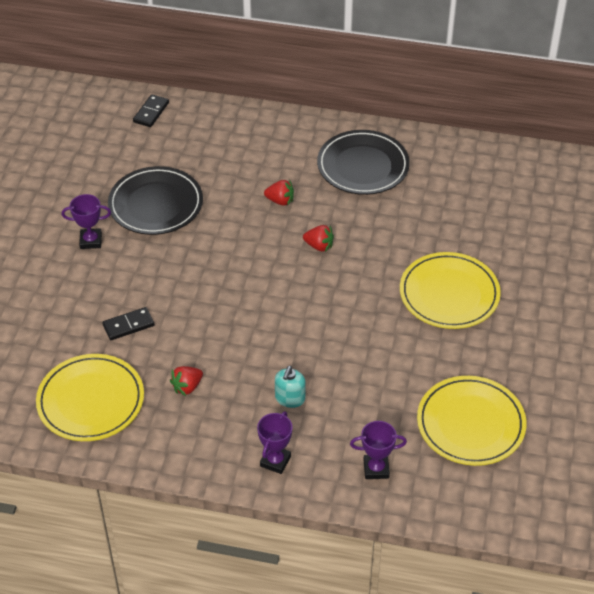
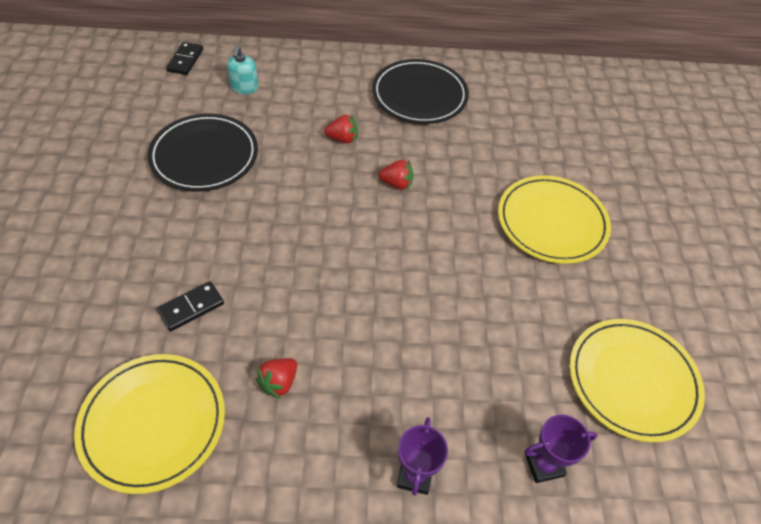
camera: 15 degrees left, 5 degrees up
(91, 241) = (132, 206): purple trophy -> none
(290, 398) = (411, 379): turquoise soap dispenser -> turquoise soap dispenser (244, 87)

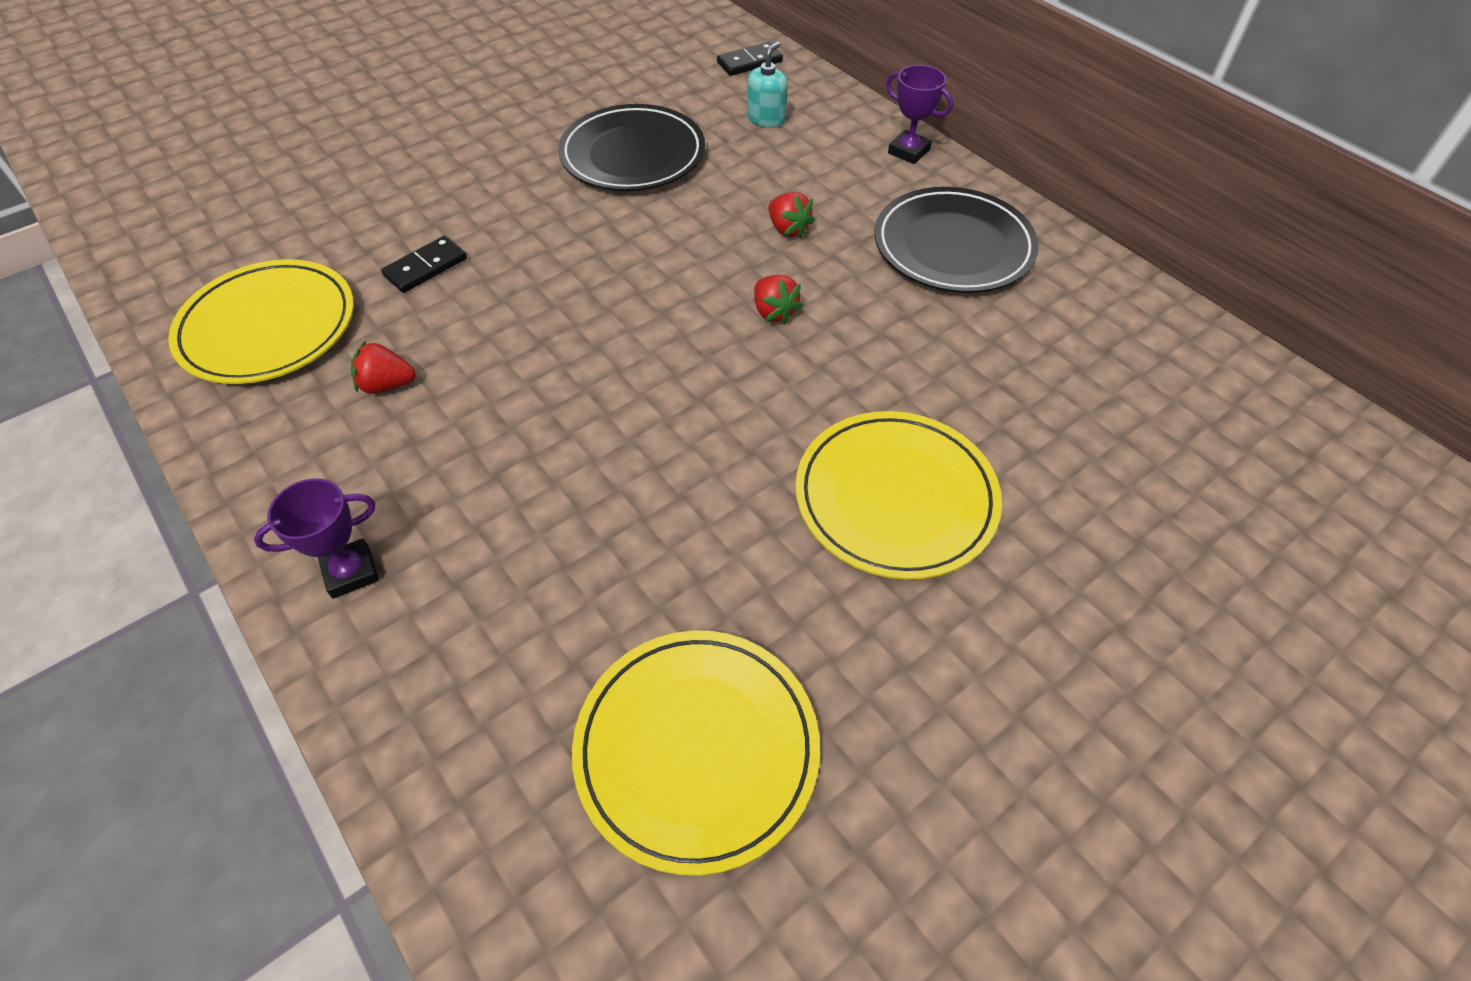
camera: 55 degrees right, 0 degrees up
(191, 308) = (426, 267): black domino -> black domino turned 60 degrees counterclockwise
(244, 87) = (766, 119): turquoise soap dispenser -> turquoise soap dispenser turned 150 degrees clockwise
(544, 465) = (462, 704): purple trophy -> purple trophy (908, 151)

